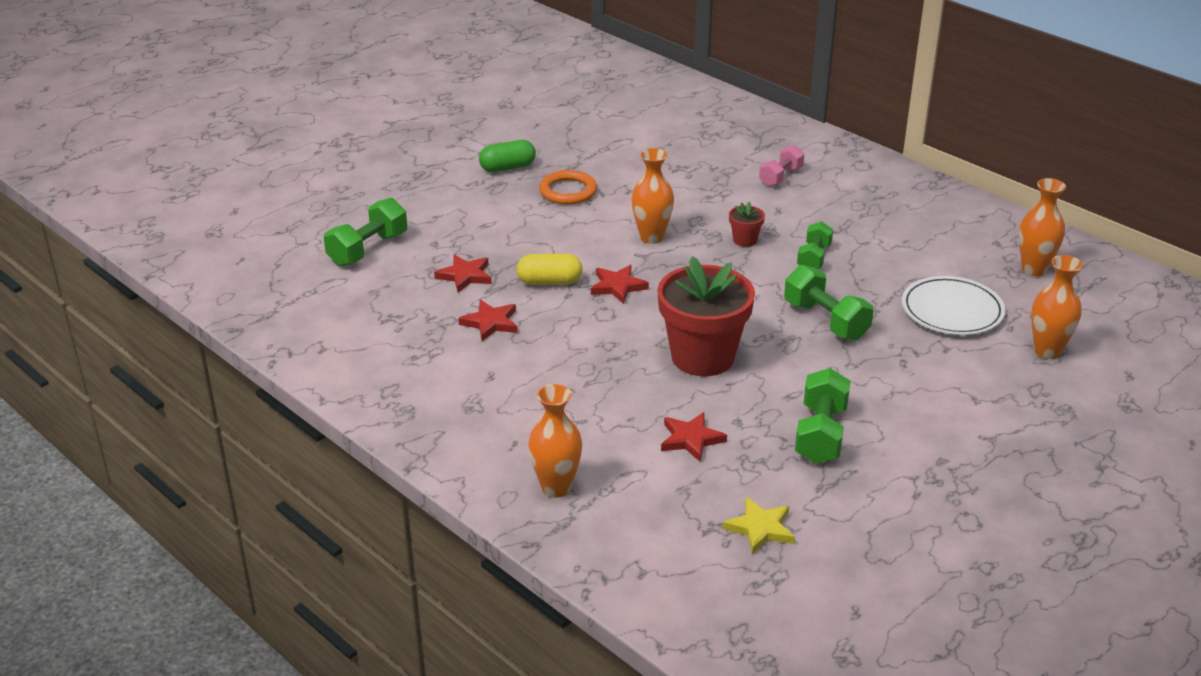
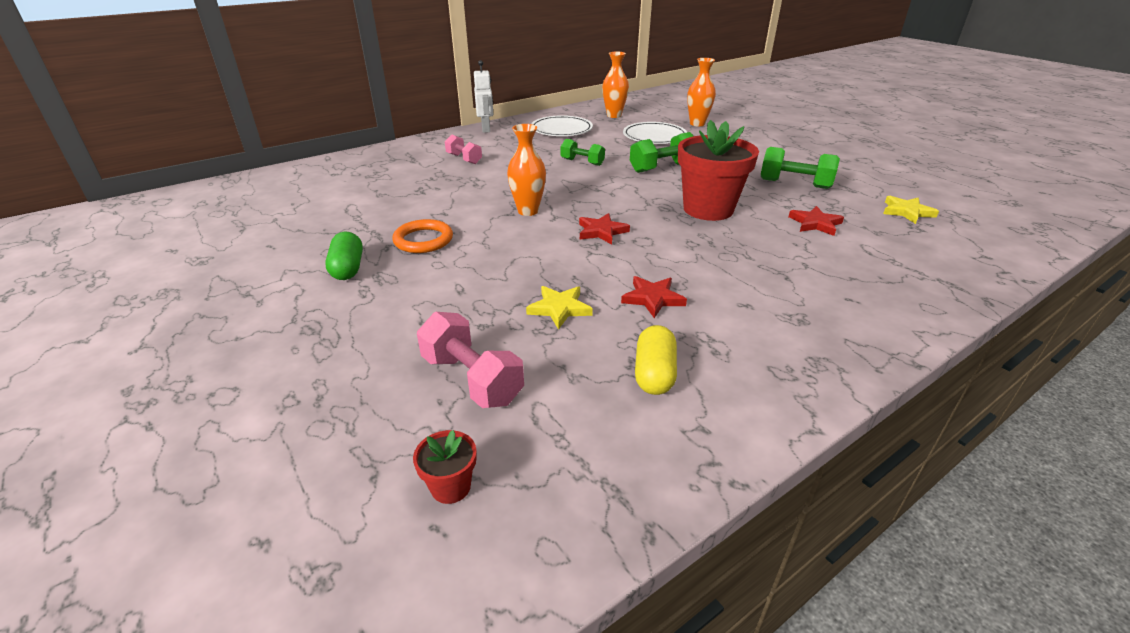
camera: 80 degrees left, 0 degrees up
(368, 249) = (472, 379): green dumbbell -> pink dumbbell
(465, 276) = (559, 308): red star -> yellow star
(550, 282) = (585, 262): yellow capsule -> yellow capsule (654, 373)
(556, 487) = (904, 283): orange vase -> none
(745, 240) = (549, 179): red flower pot -> red flower pot (451, 487)
(897, 174) = (486, 129): none -> white robot
(932, 230) = (561, 130): none -> white plate

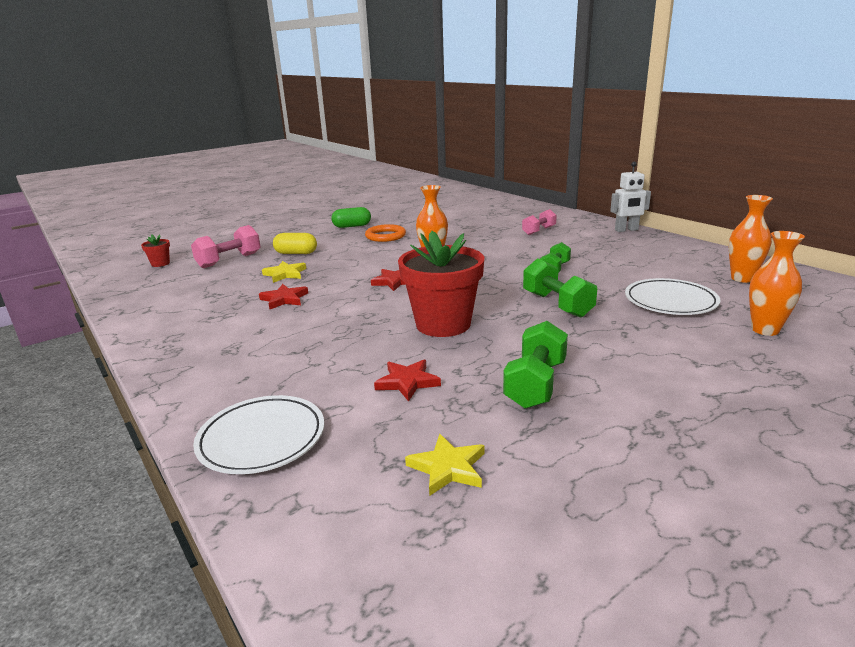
camera: 90 degrees right, 10 degrees down
(561, 130) = (652, 257): white plate -> white plate (262, 438)
(654, 373) = (202, 299): yellow capsule -> yellow capsule (296, 253)

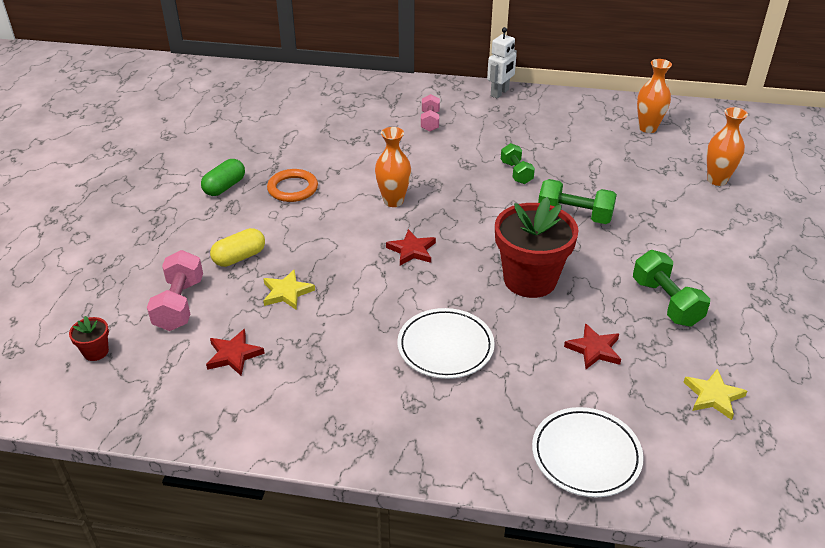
camera: 45 degrees left, 15 degrees up
(284, 299) = (350, 324): red star -> red star (234, 355)
(670, 301) = (637, 175): white plate -> white plate (445, 347)

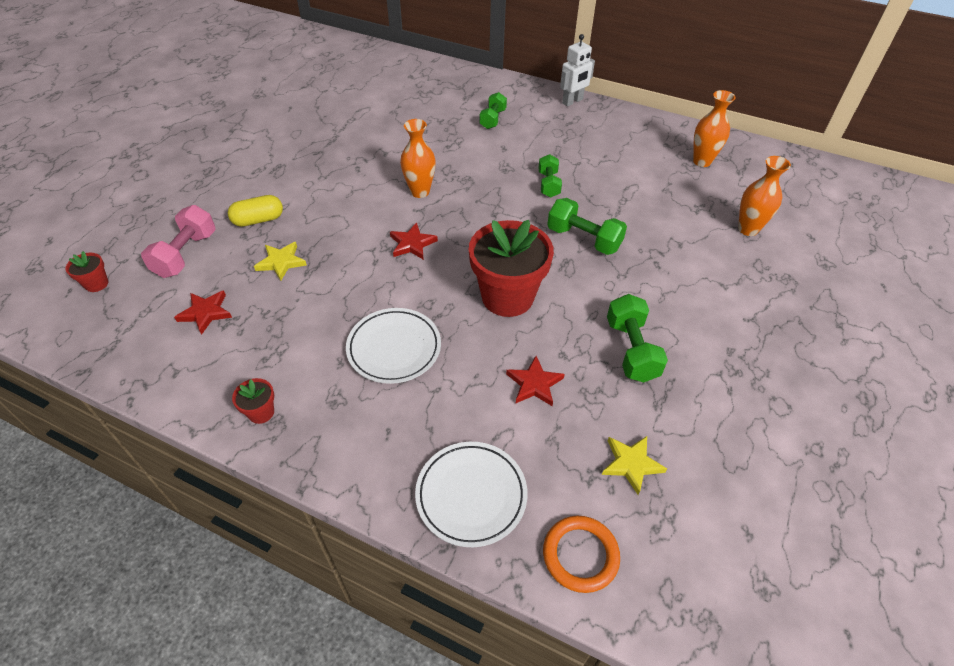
camera: 15 degrees right, 10 degrees up
(225, 187) = (280, 150): green capsule -> none
(292, 188) = (337, 163): orange ring -> orange ring (580, 555)
(345, 432) = (261, 412): none -> red flower pot
(430, 121) = (492, 119): pink dumbbell -> green dumbbell

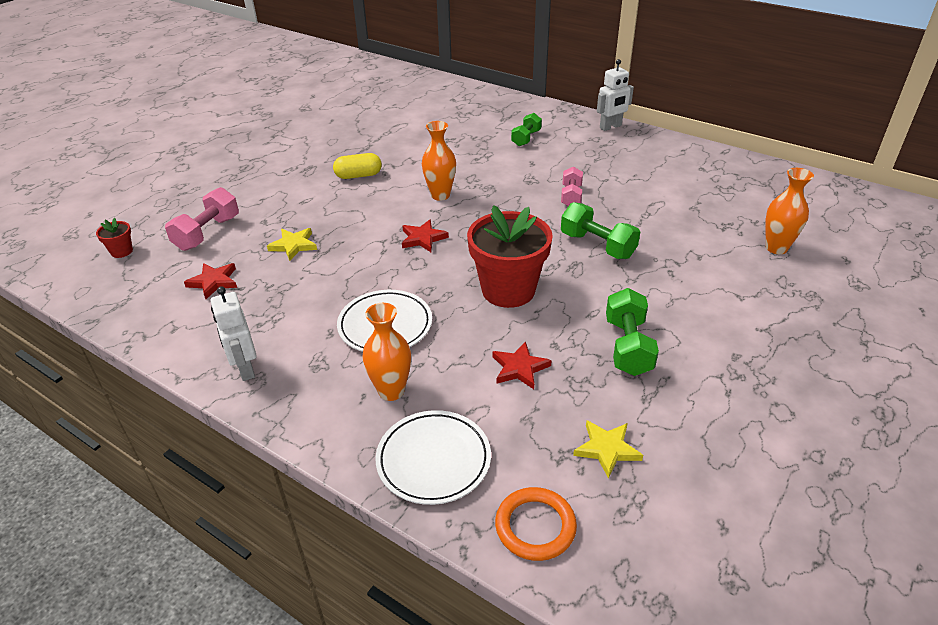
camera: 10 degrees right, 10 degrees down
(258, 220) = (281, 209): yellow capsule -> yellow capsule (358, 175)
(261, 412) = (245, 369): red flower pot -> white robot
(548, 184) = (571, 196): green dumbbell -> pink dumbbell
(702, 161) = (737, 185): orange vase -> orange vase (391, 391)

